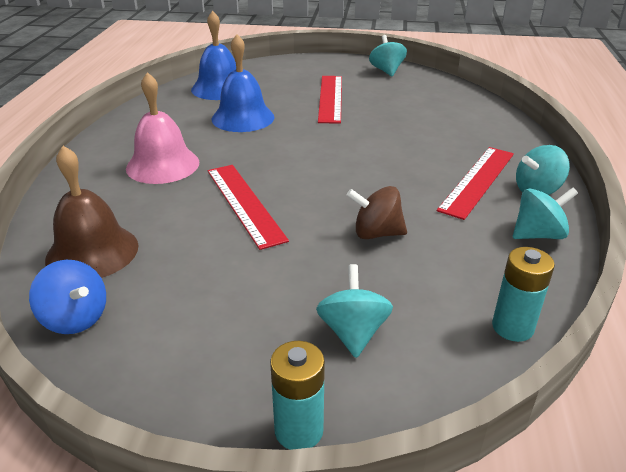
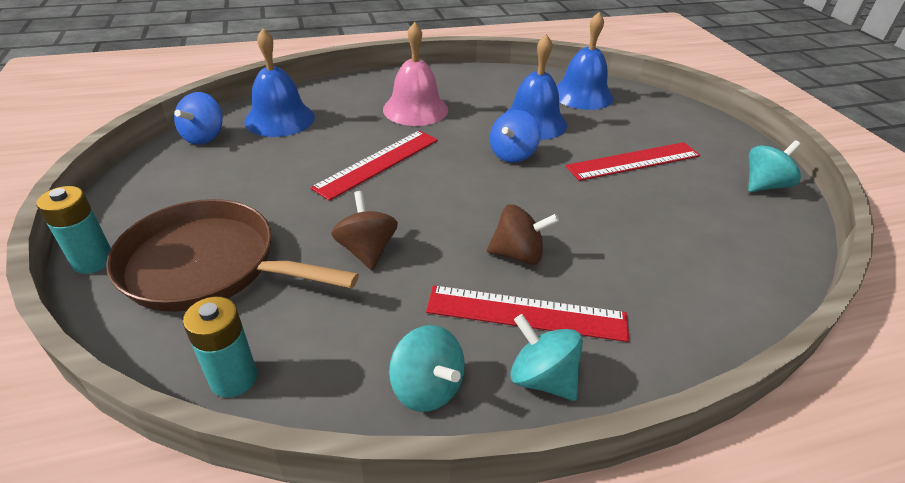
camera: 65 degrees right, 5 degrees up
(92, 252) = (280, 119): brown bell -> blue bell
(284, 138) = (512, 154): none -> blue spinning top
(353, 332) = (208, 265): turquoise spinning top -> brown pan
(415, 168) = (518, 254): none -> brown spinning top

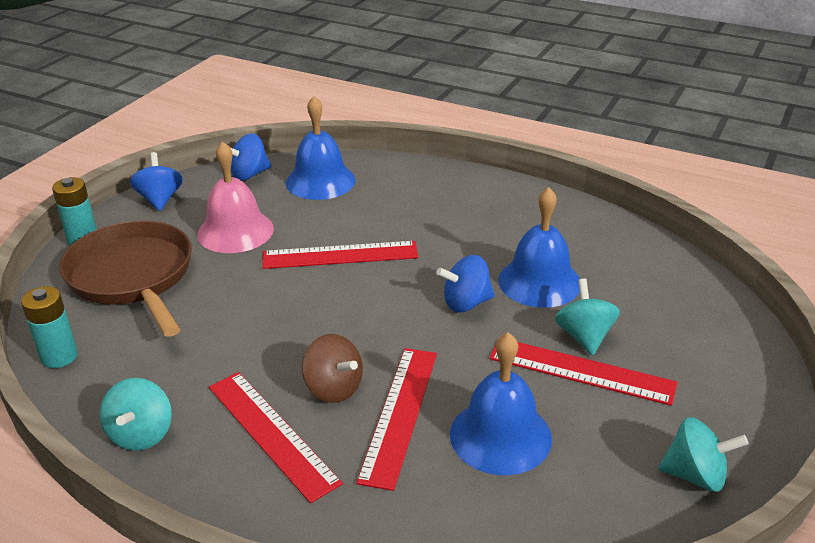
camera: 45 degrees right, 5 degrees down
(136, 190) = (160, 199): none -> blue spinning top
(366, 250) = (235, 321): brown spinning top -> none
(415, 109) = (443, 219): pink bell -> pink bell (235, 231)
(542, 378) = (214, 480): turquoise spinning top -> turquoise spinning top (584, 336)
(582, 95) = (647, 276): blue bell -> blue bell (500, 436)
(584, 245) = (399, 414): none -> red ruler

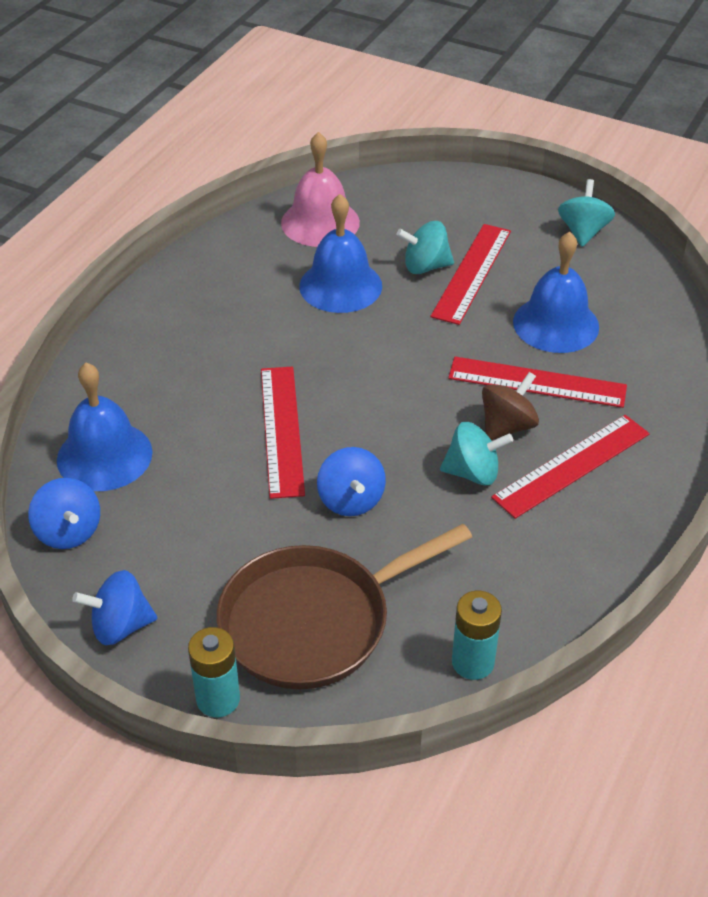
camera: 90 degrees left, 10 degrees up
(141, 434) = (586, 562): turquoise spinning top -> turquoise spinning top (473, 473)
(235, 231) = (218, 530): pink bell -> pink bell (320, 222)
(466, 303) = (375, 336): blue spinning top -> blue spinning top (351, 500)

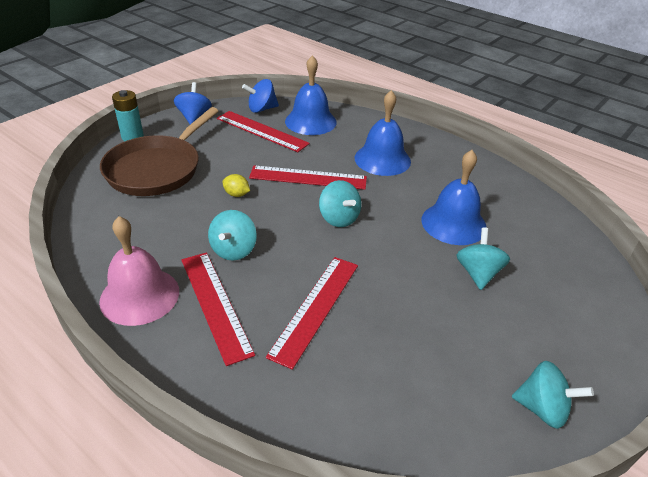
camera: 100 degrees right, 5 degrees down
(314, 621) = (157, 169): brown pan -> brown pan turned 135 degrees counterclockwise
(320, 222) = (537, 225): pink bell -> pink bell (139, 295)
(351, 500) = (236, 194): blue spinning top -> yellow lemon
(368, 385) = (339, 218): none -> turquoise spinning top
(472, 273) = (468, 301): red ruler -> red ruler (261, 131)
(473, 662) = (86, 217): turquoise battery -> none
(507, 426) = (272, 278): brown spinning top -> none
(556, 324) = (389, 341): blue bell -> blue bell (382, 159)

